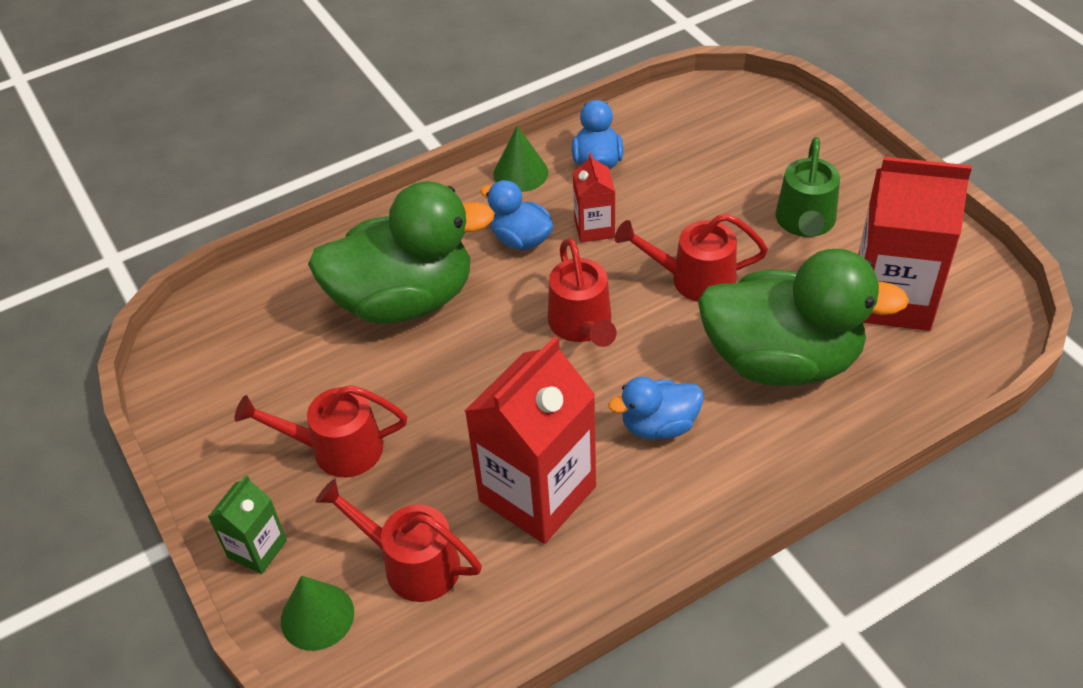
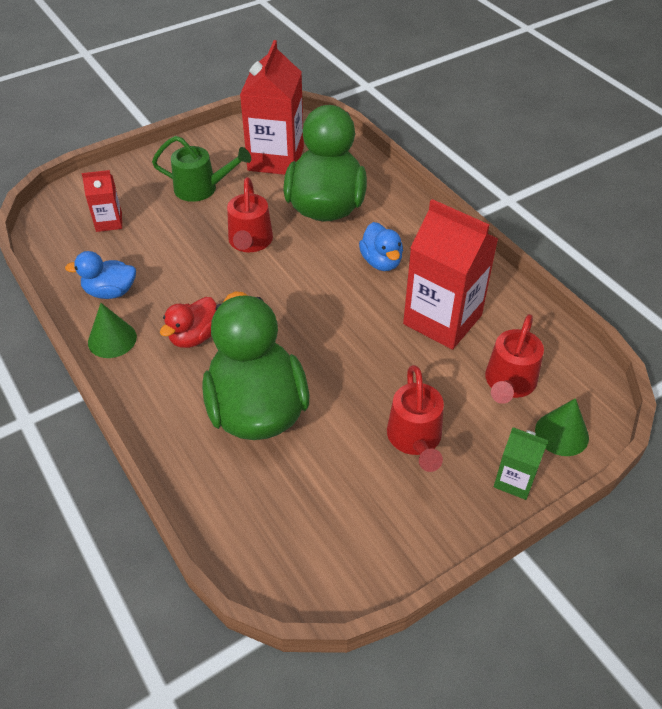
camera: 95 degrees left, 0 degrees up
(520, 239) = (194, 337): blue duck -> red duck
(583, 326) = (291, 299): red watering can -> none
(594, 228) = (189, 293): red carton -> red carton (109, 222)

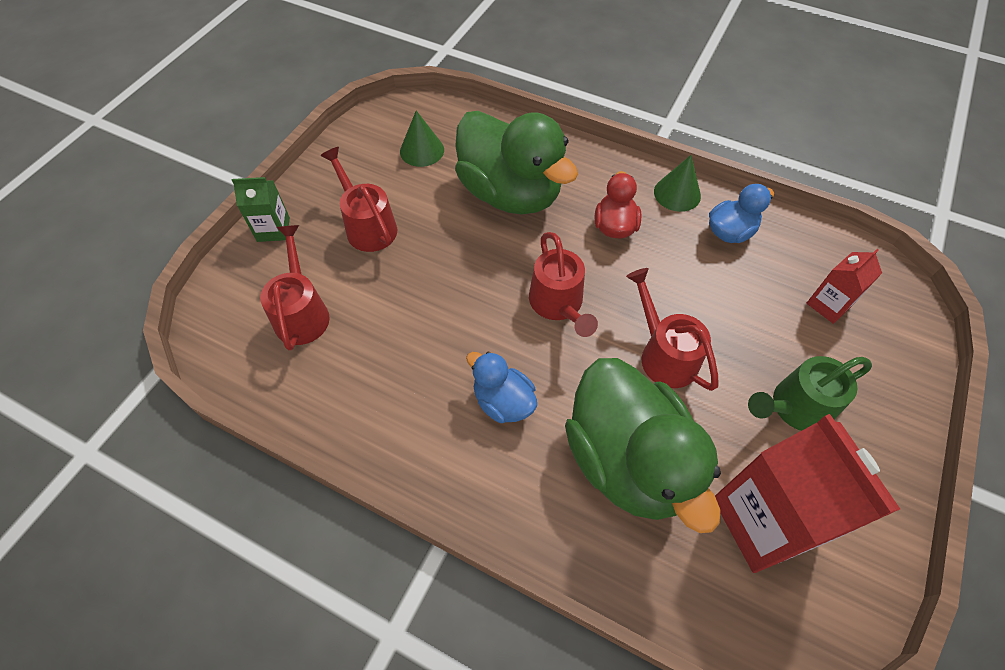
camera: 150 degrees right, 10 degrees up
(294, 300) = (559, 305): none -> red watering can
(442, 320) = (396, 354): red carton -> none
(561, 433) = (240, 285): green cone -> green cone (422, 150)

